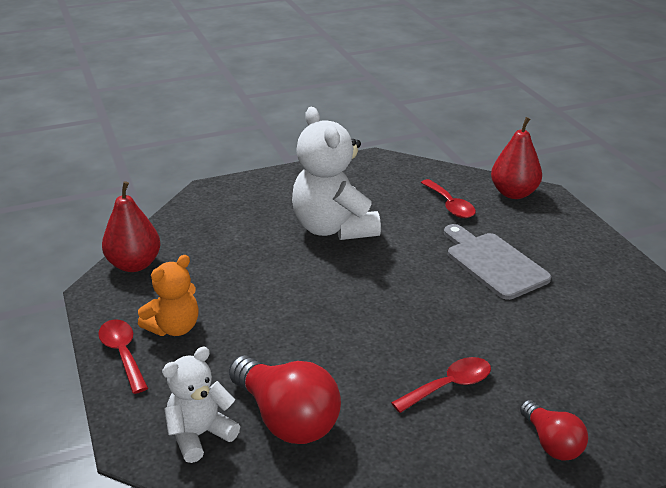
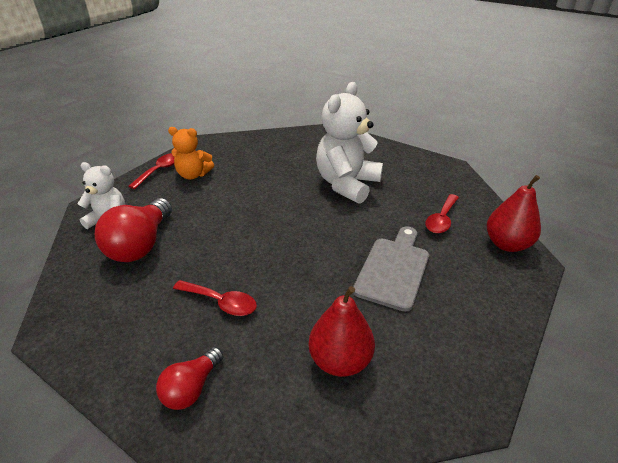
camera: 55 degrees right, 5 degrees up
(134, 264) = (236, 141): red pear -> red pear (340, 360)

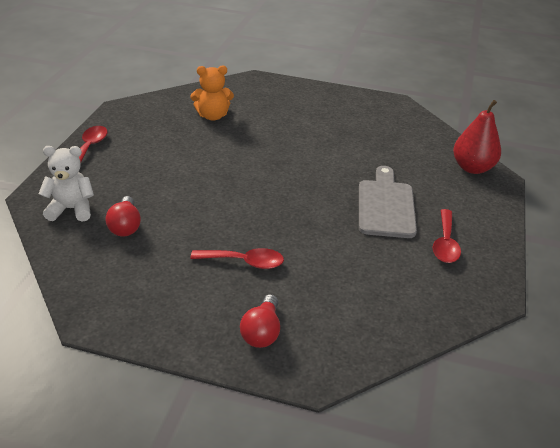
camera: 20 degrees left, 0 degrees up
(141, 244) = (125, 226): red light bulb -> red light bulb, size x0.57
(193, 175) = (132, 147): orange teddy bear -> orange teddy bear (213, 116)
(340, 360) = (376, 285): red pear -> none
(347, 184) = (303, 134): white teddy bear -> none
(441, 219) = (408, 155): red spoon -> red spoon (445, 243)

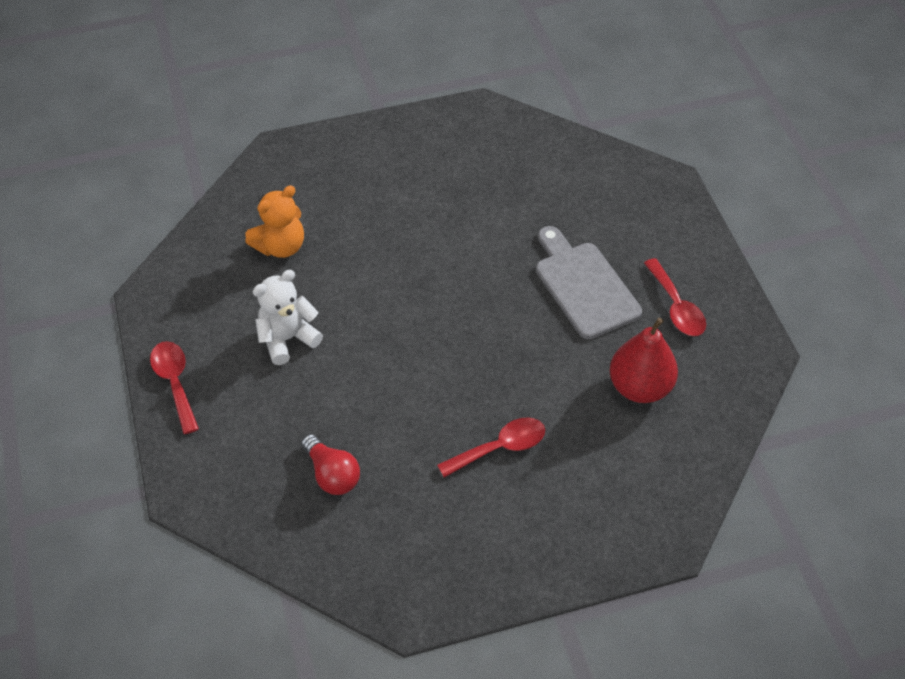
camera: 30 degrees left, 15 degrees up
(71, 209) = (246, 487): white teddy bear -> white teddy bear (287, 339)
(262, 332) = (586, 523): red light bulb -> none
(472, 168) = (634, 178): red pear -> red pear (640, 387)

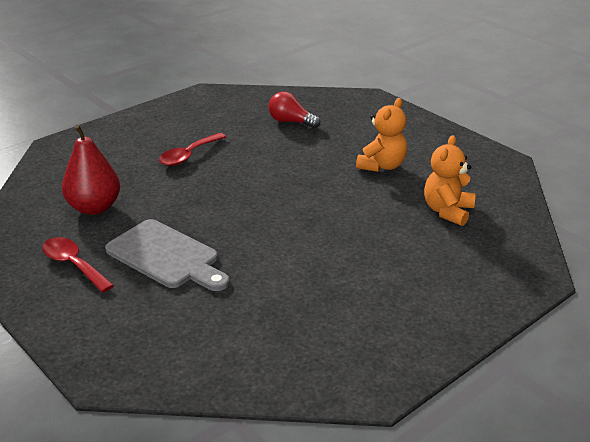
camera: 155 degrees right, 20 degrees down
(175, 382) = (431, 130): red spoon -> none
(287, 339) = (382, 166): white teddy bear -> orange teddy bear

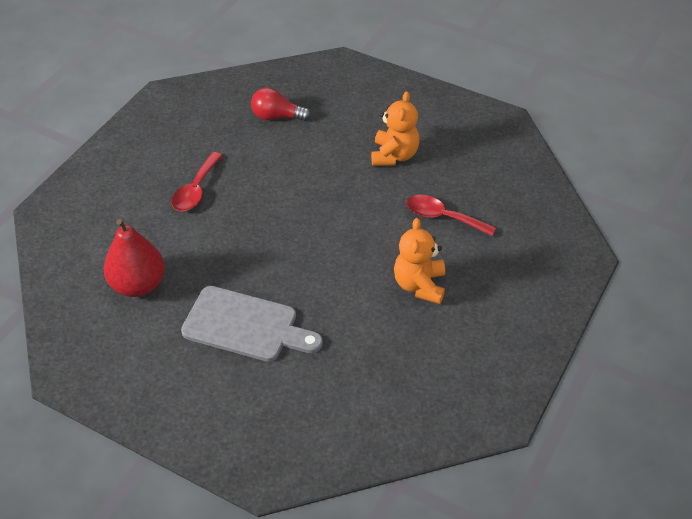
camera: 20 degrees left, 15 degrees up
(73, 264) = (160, 361): red spoon -> red spoon (443, 217)
(447, 211) = (478, 198): orange teddy bear -> orange teddy bear (419, 285)

